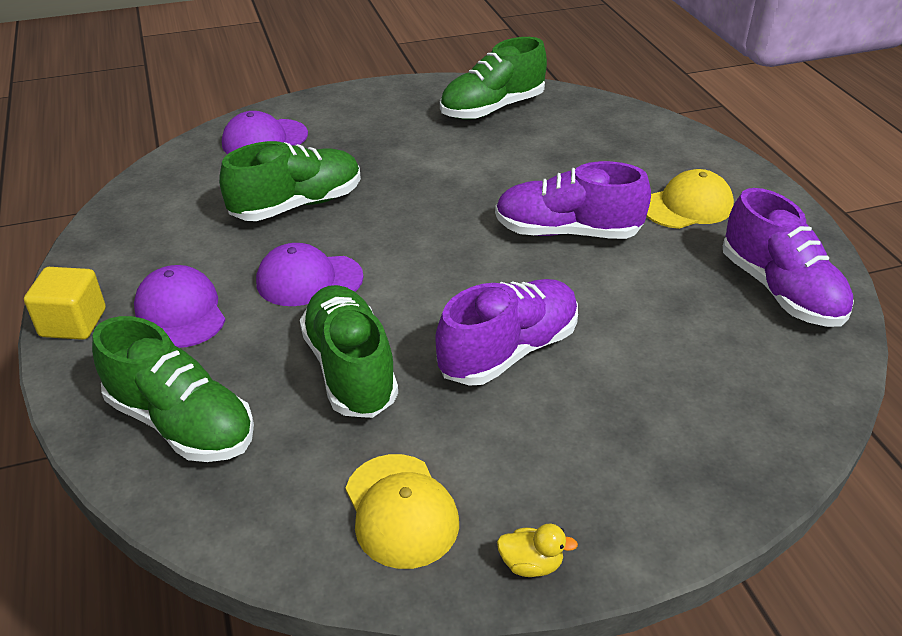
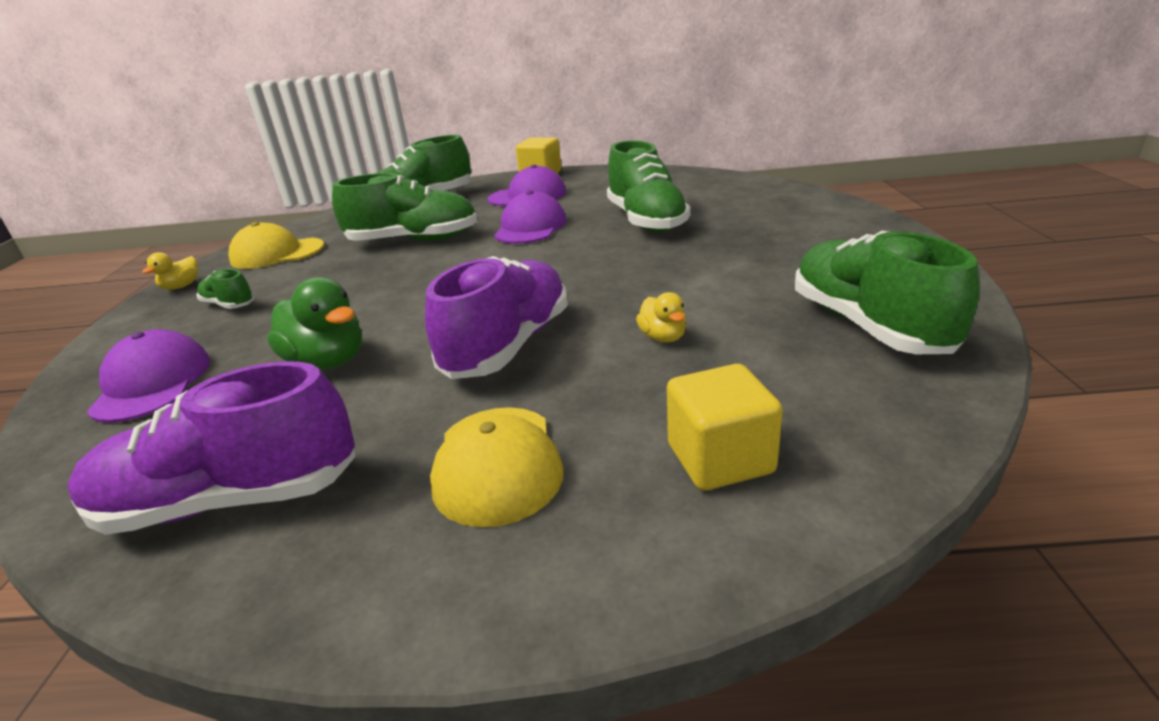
camera: 110 degrees right, 10 degrees down
(264, 139) = (777, 205): purple cap -> purple cap (152, 383)
(508, 351) = (362, 295): purple shoe -> none
(531, 171) = (663, 337): none -> yellow duck
(563, 462) = (229, 305): none -> green shoe
(631, 318) = (328, 362): none -> green duck
(641, 145) = (720, 459): none -> yellow cube

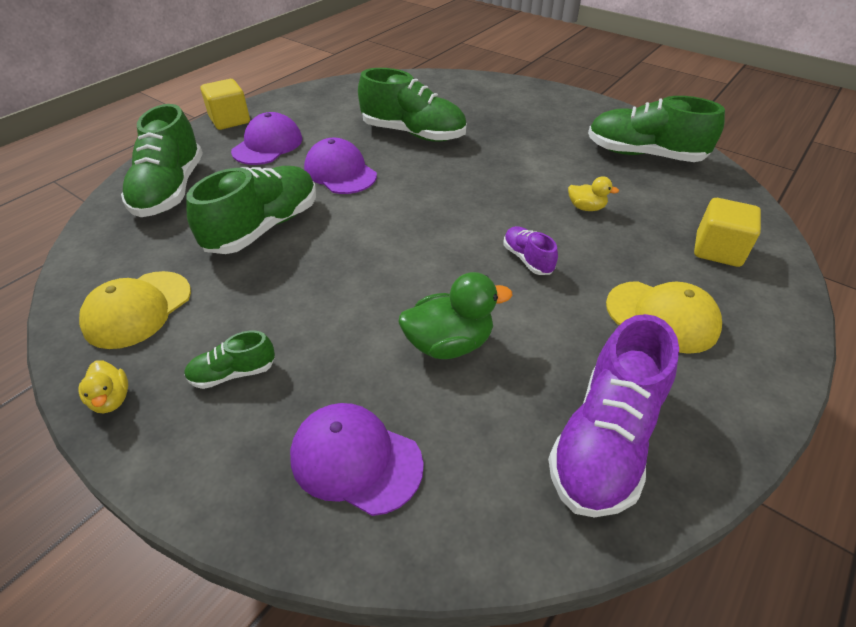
camera: 55 degrees left, 15 degrees up
(508, 345) = (527, 259): purple shoe -> purple shoe, size x0.48

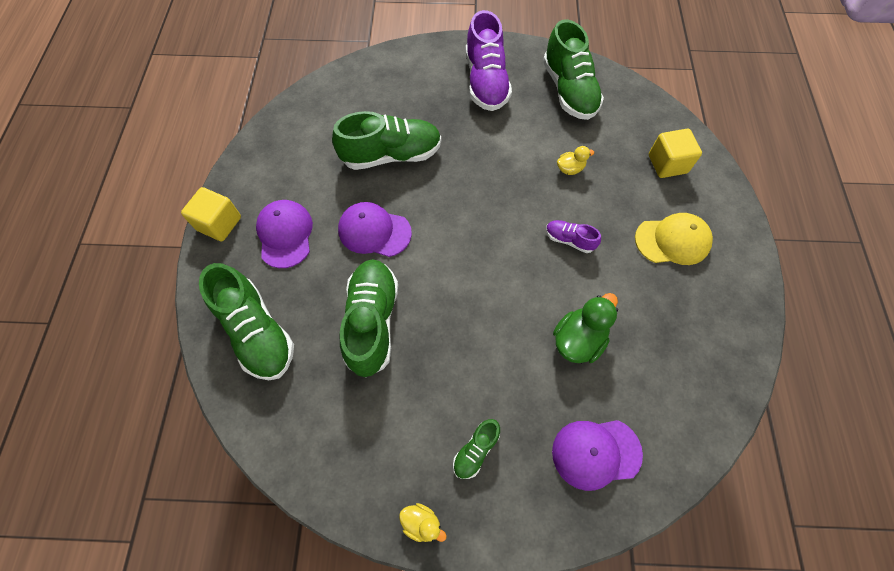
camera: 35 degrees left, 20 degrees up
(138, 309) = (360, 451): yellow cap -> none
(605, 440) = (701, 350): purple shoe -> purple shoe (486, 82)
(644, 155) = (569, 90): green shoe -> green shoe turned 90 degrees counterclockwise

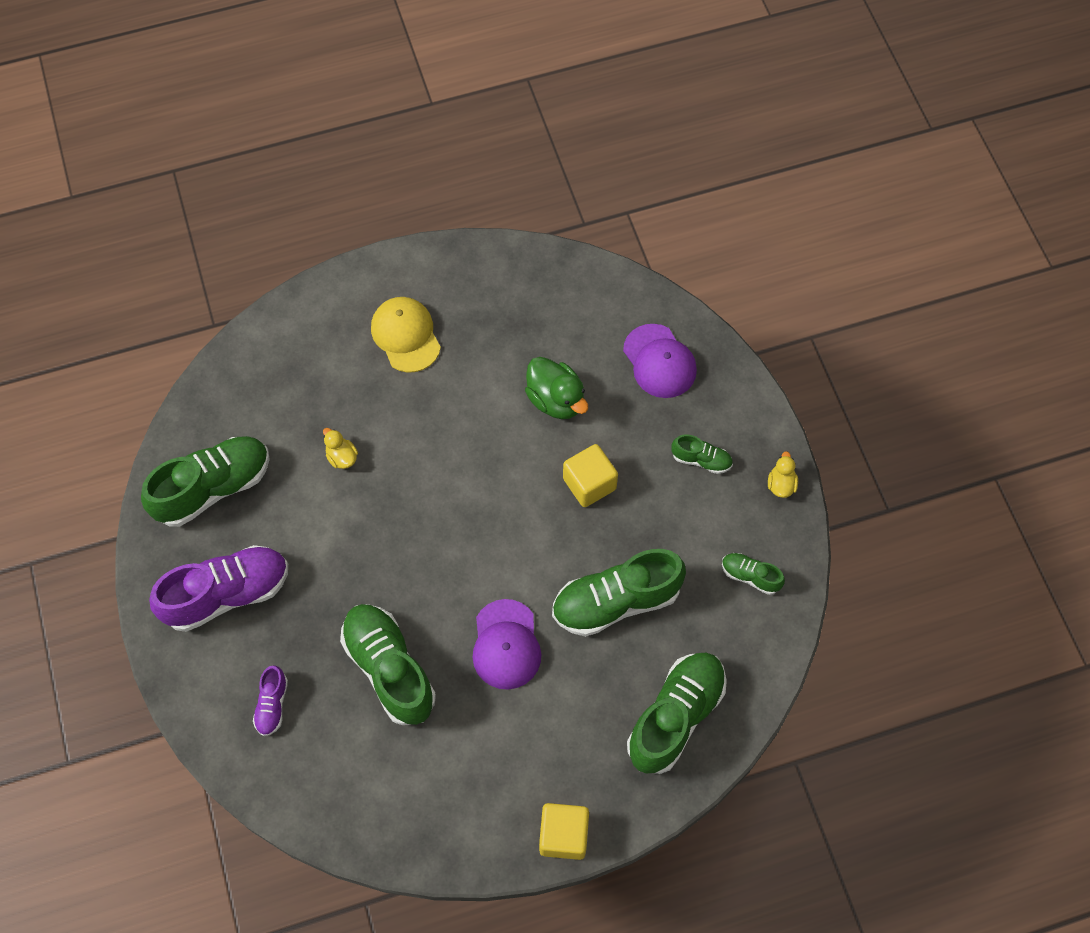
camera: 110 degrees left, 0 degrees up
(285, 234) = (548, 746): purple cap -> none
(343, 448) = (750, 576): none -> green shoe
(569, 240) = (441, 435): purple shoe -> purple shoe (272, 705)
(578, 340) = (556, 400): green duck -> green duck turned 150 degrees counterclockwise
(667, 164) = (300, 357): yellow cube -> yellow cube (589, 484)

